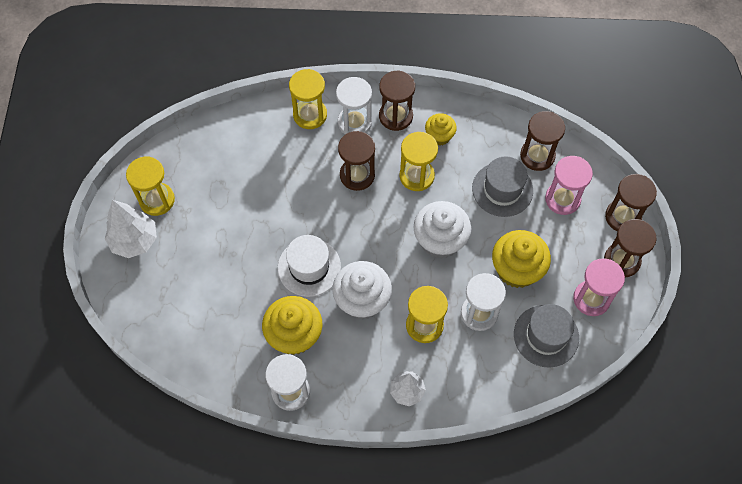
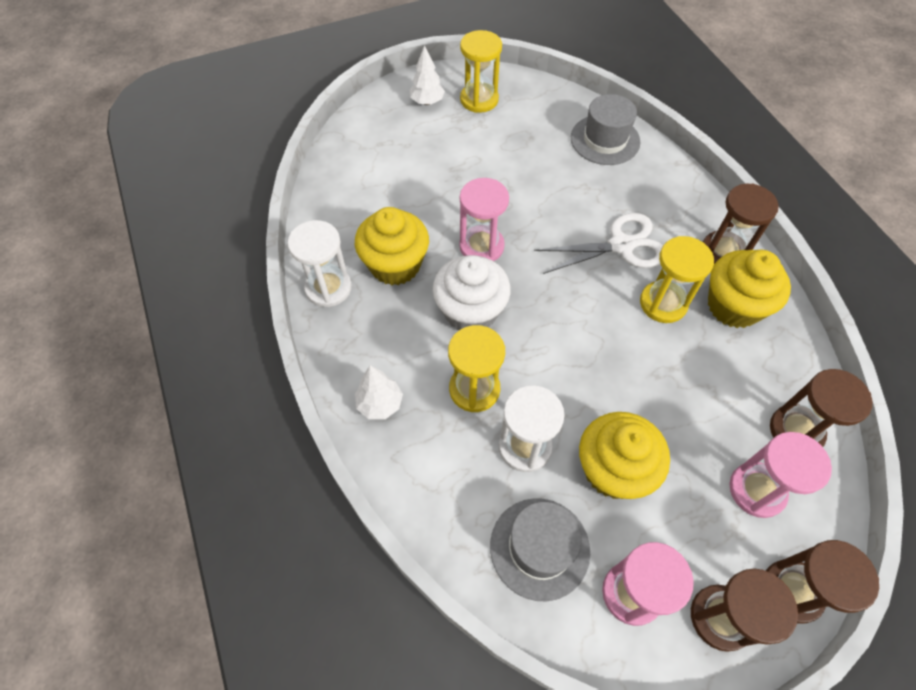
camera: 65 degrees right, 5 degrees down
(134, 241) = (427, 102): white tree -> white tree, size x0.65
(309, 267) = (481, 246): white hat -> pink hourglass
(310, 115) = (661, 175): yellow hourglass -> none
(354, 122) = (683, 217): white hourglass -> none
(357, 175) = (621, 245): brown hourglass -> white scissors
(439, 136) = (733, 306): yellow cupcake -> yellow cupcake, size x1.72
(440, 240) = (595, 362): white cupcake -> none
(502, 189) = (715, 406): grey hat -> grey hat (605, 140)

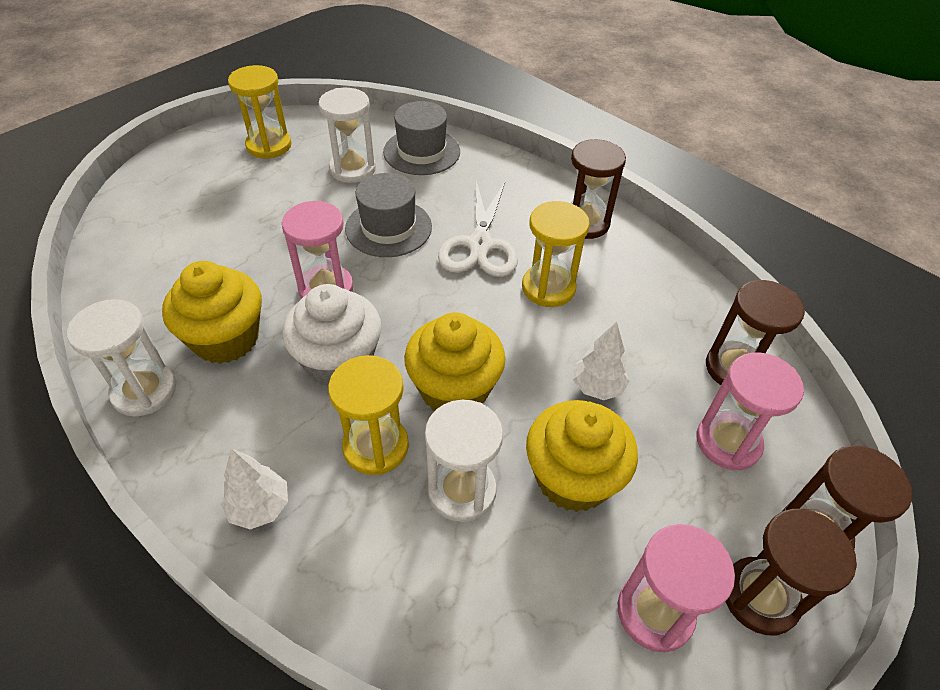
camera: 25 degrees left, 10 degrees down
(427, 102) = (208, 161): white tree -> white tree (597, 387)
(539, 548) = (528, 604): grey hat -> grey hat (388, 228)
(540, 141) = (352, 169): none -> white hourglass
(621, 245) = (480, 245): white scissors -> white scissors turned 135 degrees clockwise
(733, 306) = (618, 269): yellow cupcake -> yellow cupcake (454, 389)

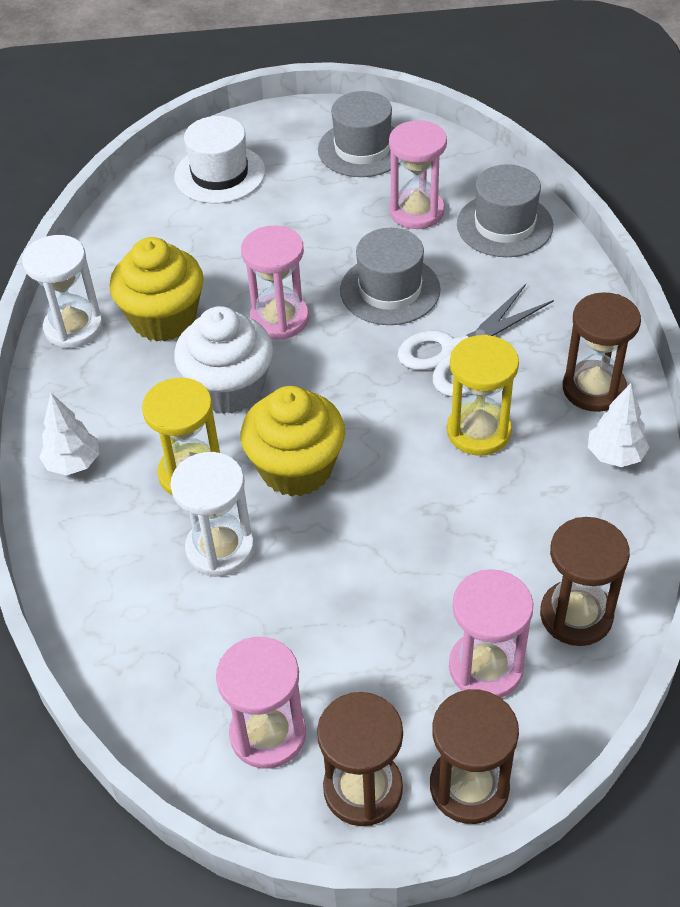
camera: 45 degrees right, 0 degrees up
(167, 209) = (220, 174): none -> white hat
(269, 145) = (362, 149): yellow hourglass -> grey hat
(352, 169) = (416, 211): white hourglass -> pink hourglass
(573, 478) = (315, 599): yellow cupcake -> none
(597, 387) = (421, 545): white tree -> white tree (615, 455)

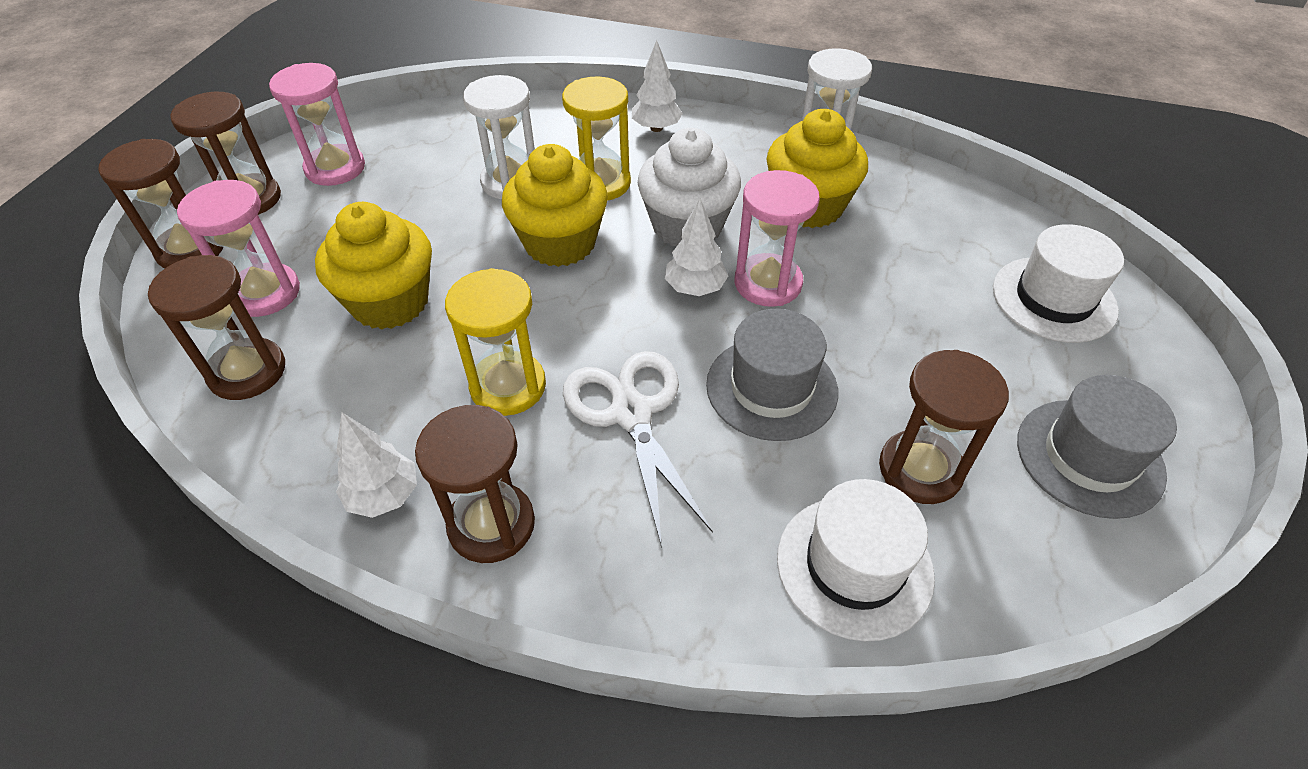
camera: 110 degrees right, 0 degrees up
(308, 359) = (695, 288): none -> white tree
(416, 211) = (920, 469): pink hourglass -> brown hourglass
(439, 557) = (390, 302): none -> yellow cupcake
(504, 225) = (854, 566): grey hat -> white hat

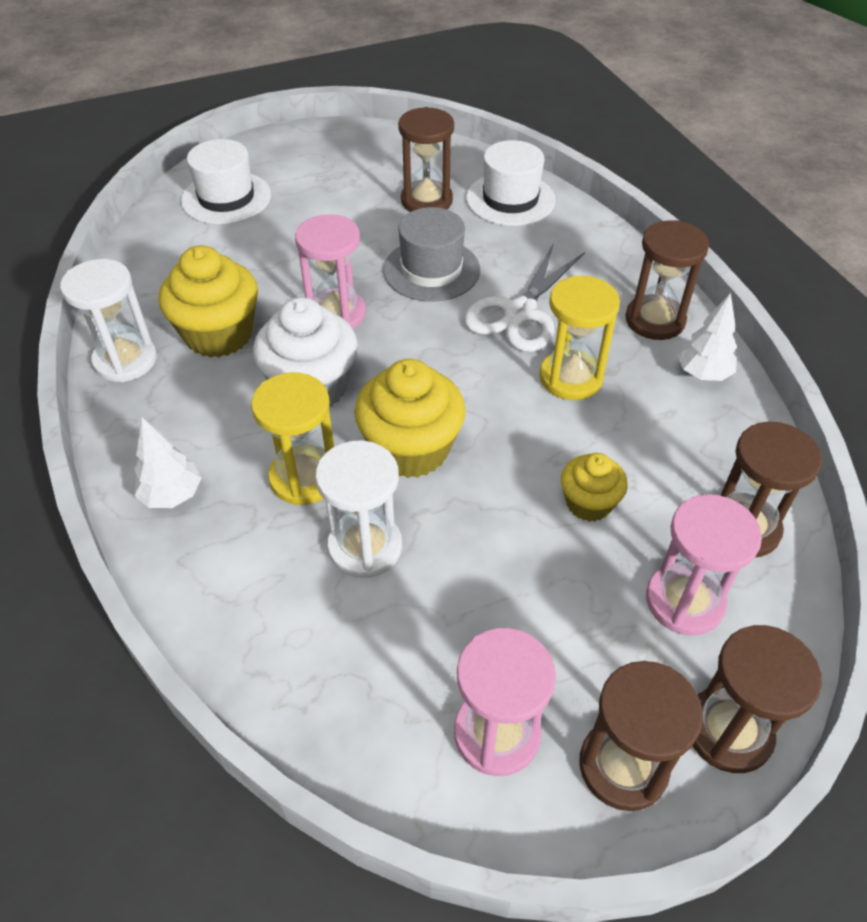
camera: 130 degrees left, 0 degrees up
(390, 302) = (588, 503): yellow cupcake -> yellow cupcake, size x0.58
(695, 288) = (380, 345): white tree -> none
(1089, 457) = (354, 157): grey hat -> none

